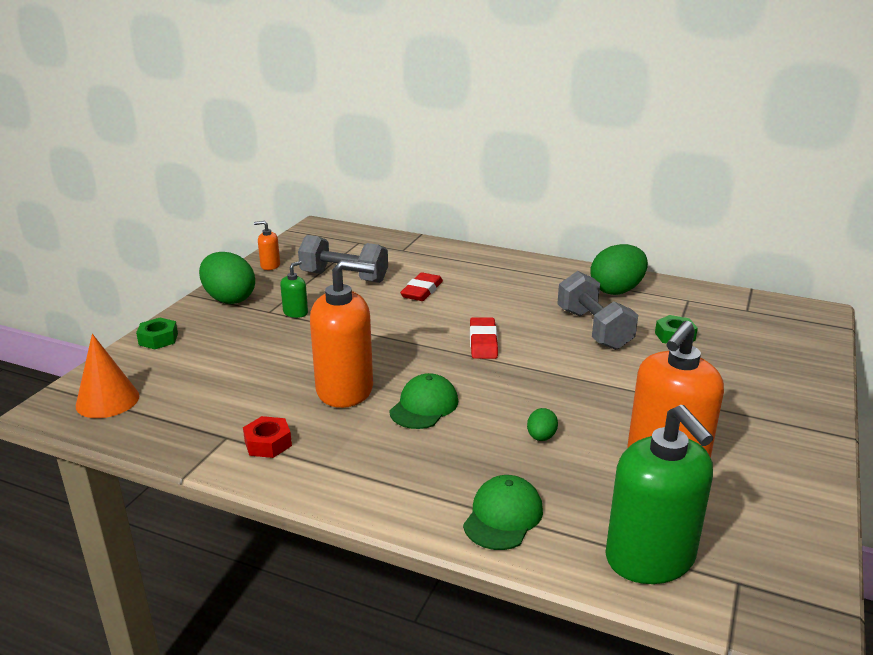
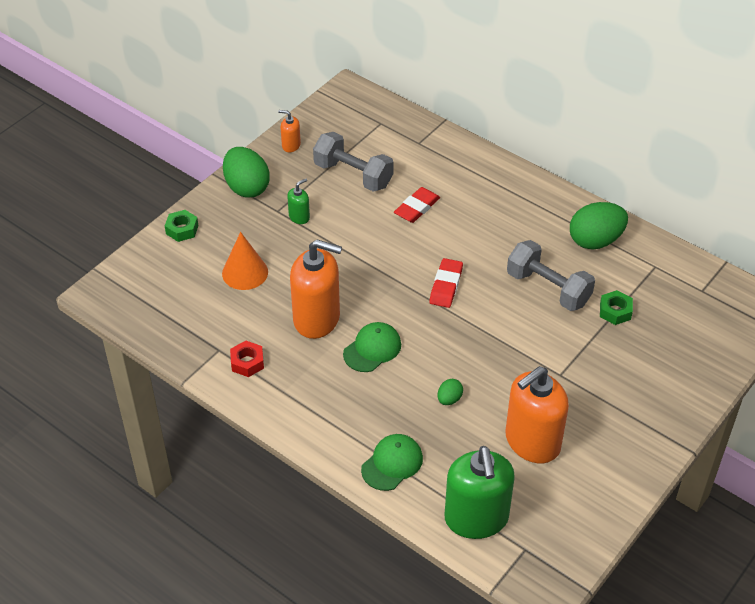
camera: 15 degrees right, 20 degrees up
(107, 400) = (138, 294): orange cone -> orange cone (245, 272)
(593, 329) = (548, 288): grey dumbbell -> grey dumbbell turned 45 degrees counterclockwise

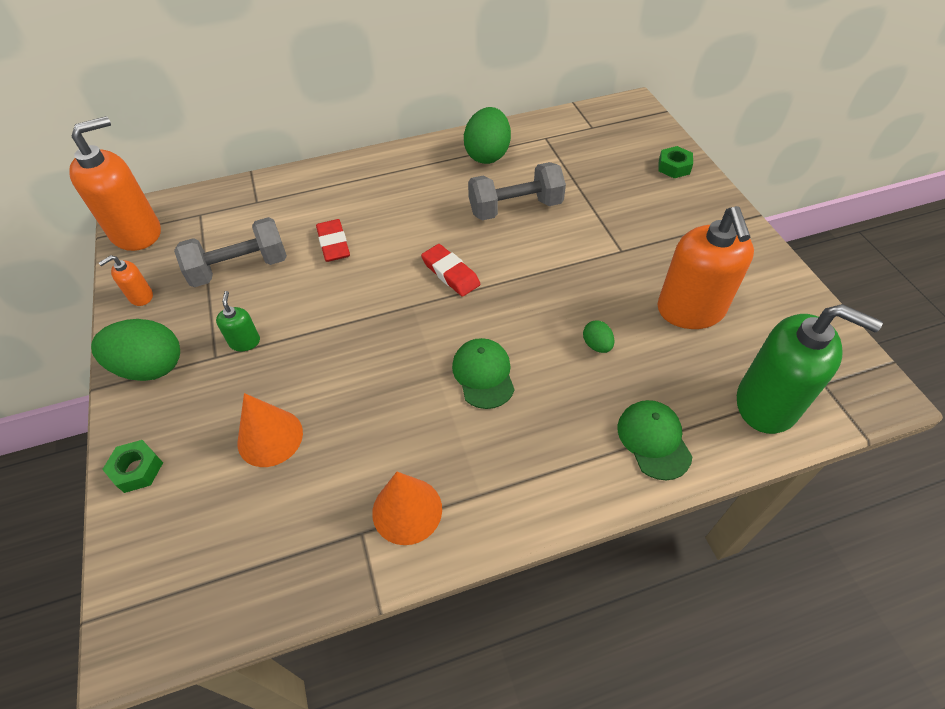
camera: 55 degrees left, 5 degrees up
(247, 362) = (407, 510): red nut -> orange cone
(317, 319) = (400, 402): orange soap dispenser -> orange soap dispenser (136, 233)
(615, 311) = (575, 182): green nut -> green nut (674, 167)

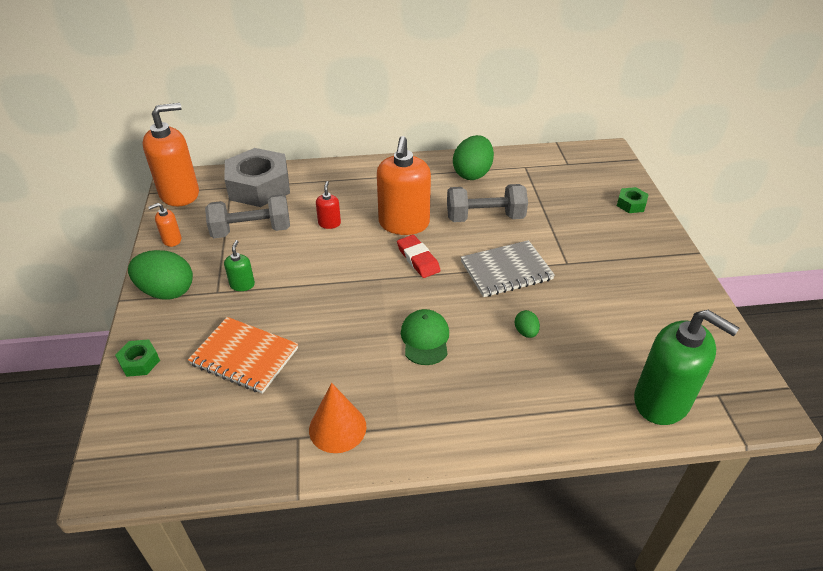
camera: 10 degrees right, 10 degrees down
(235, 208) = (259, 186): none -> grey nut
(270, 437) = (244, 356): orange cone -> orange notebook
(333, 244) = (329, 223): red eraser -> red soap dispenser
(556, 271) = (506, 271): none -> grey notebook
(653, 440) = (554, 412): green cap -> none
(690, 310) = (614, 318): orange soap dispenser -> orange soap dispenser (404, 223)

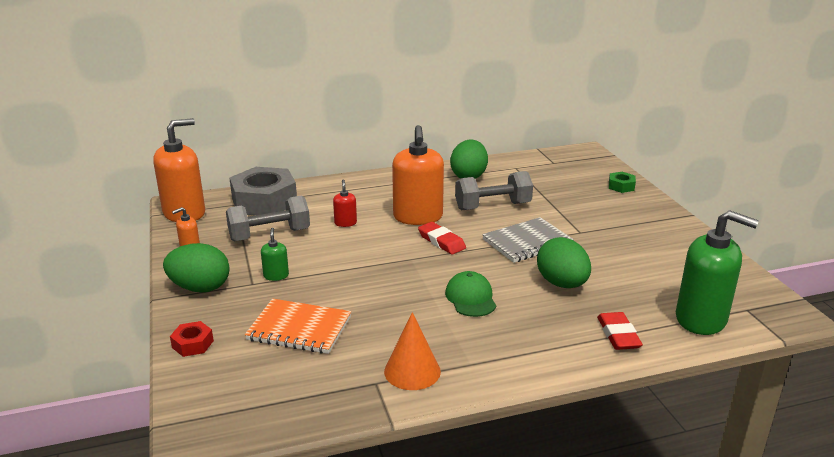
camera: 10 degrees left, 15 degrees down
(139, 362) = (193, 344): green nut -> red nut
(526, 332) = (562, 284): green egg -> green egg, size x2.13
(564, 410) = (618, 335): none -> red eraser

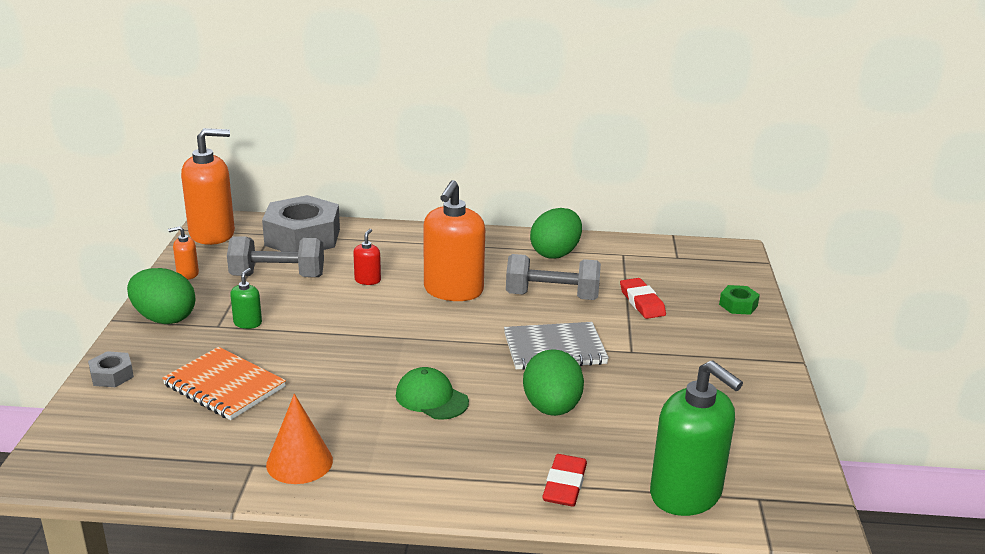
camera: 20 degrees right, 0 degrees up
(193, 344) = (112, 375): red nut -> grey nut
(441, 241) = (455, 325): red eraser -> red eraser (642, 302)
(470, 298) = (431, 398): green cap -> green cap turned 60 degrees counterclockwise

